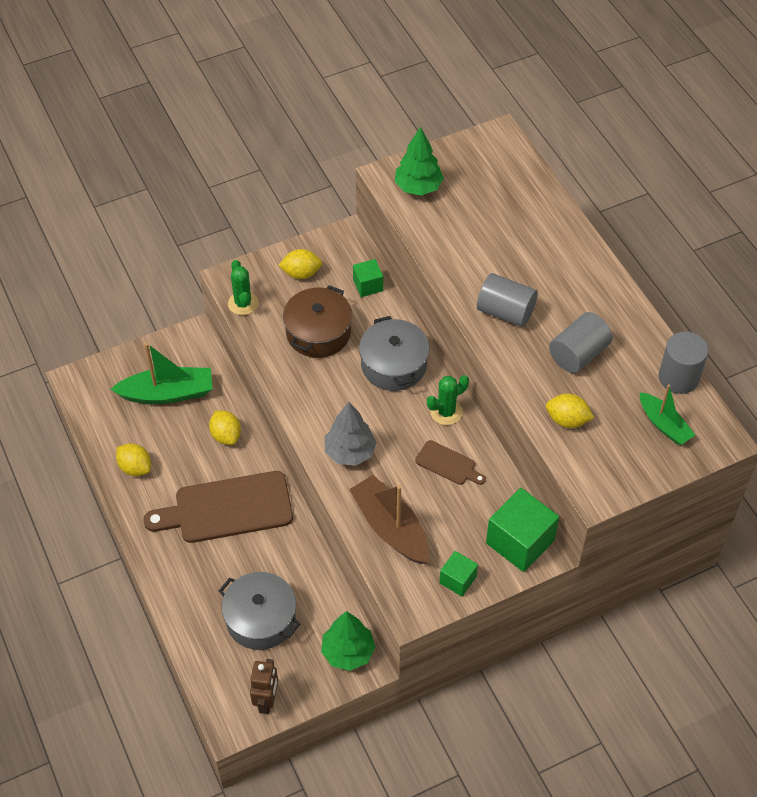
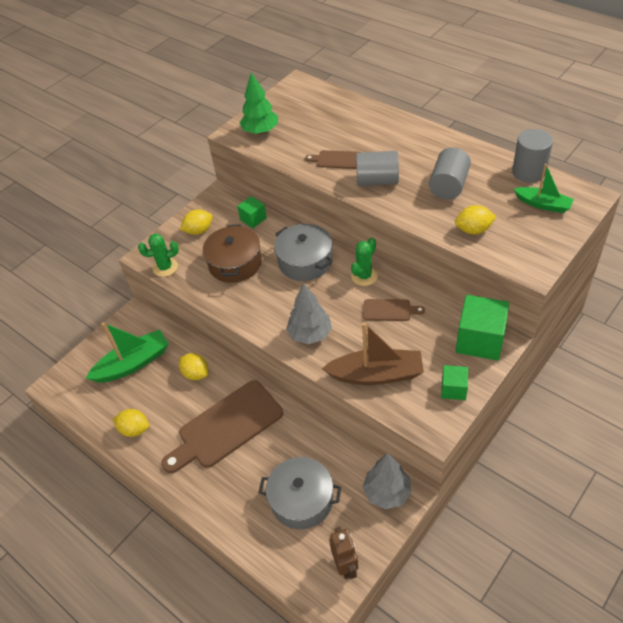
camera: 20 degrees left, 5 degrees down
(243, 303) = (165, 267): green cactus -> green cactus turned 60 degrees counterclockwise
(348, 652) = (387, 492): green tree -> grey tree
(390, 527) = (376, 374): brown boat -> brown boat turned 150 degrees clockwise
(478, 264) = (336, 160): none -> brown cutting board

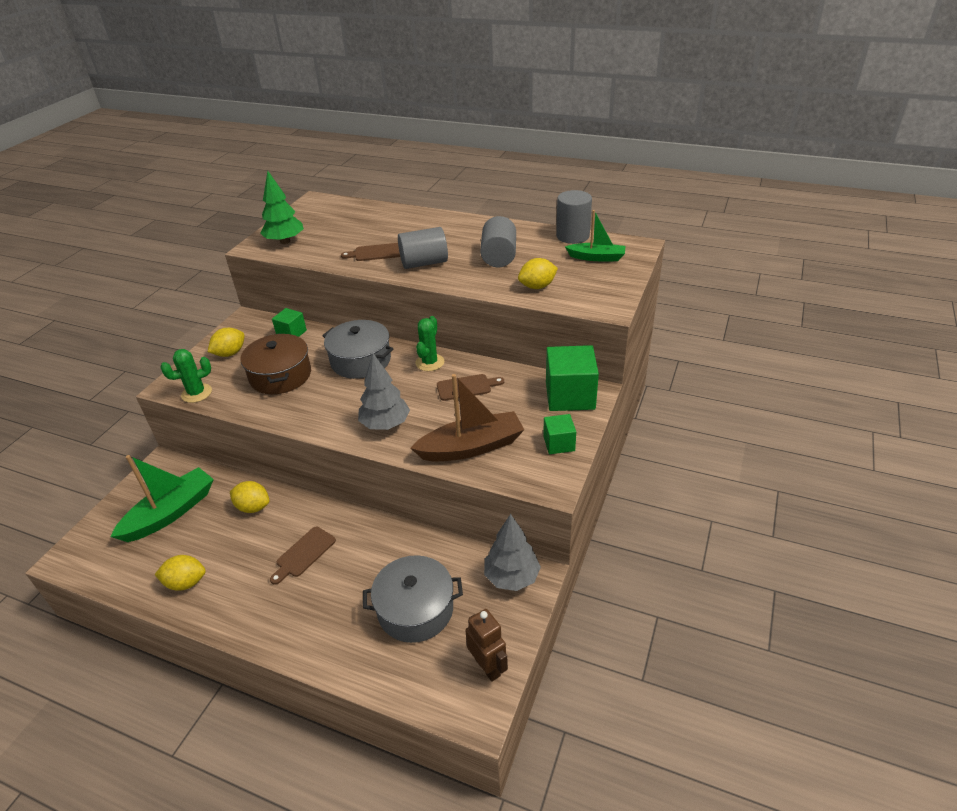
camera: 20 degrees left, 10 degrees down
(226, 427) = (304, 554): brown cutting board -> brown cutting board, size x0.48

